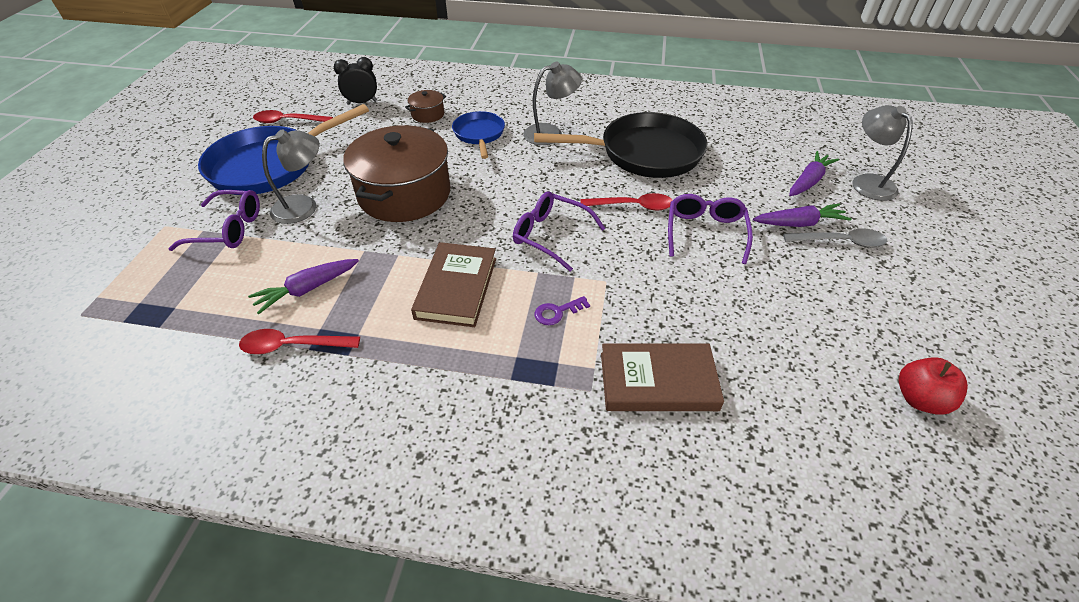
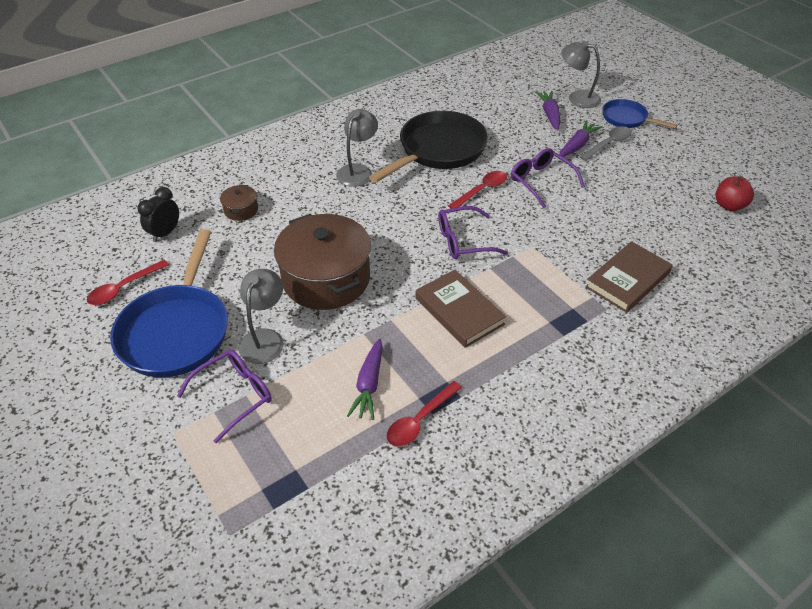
camera: 45 degrees left, 0 degrees up
(479, 135) = (308, 202): blue pan -> blue pan (627, 119)
(557, 312) = (533, 282): purple key -> none

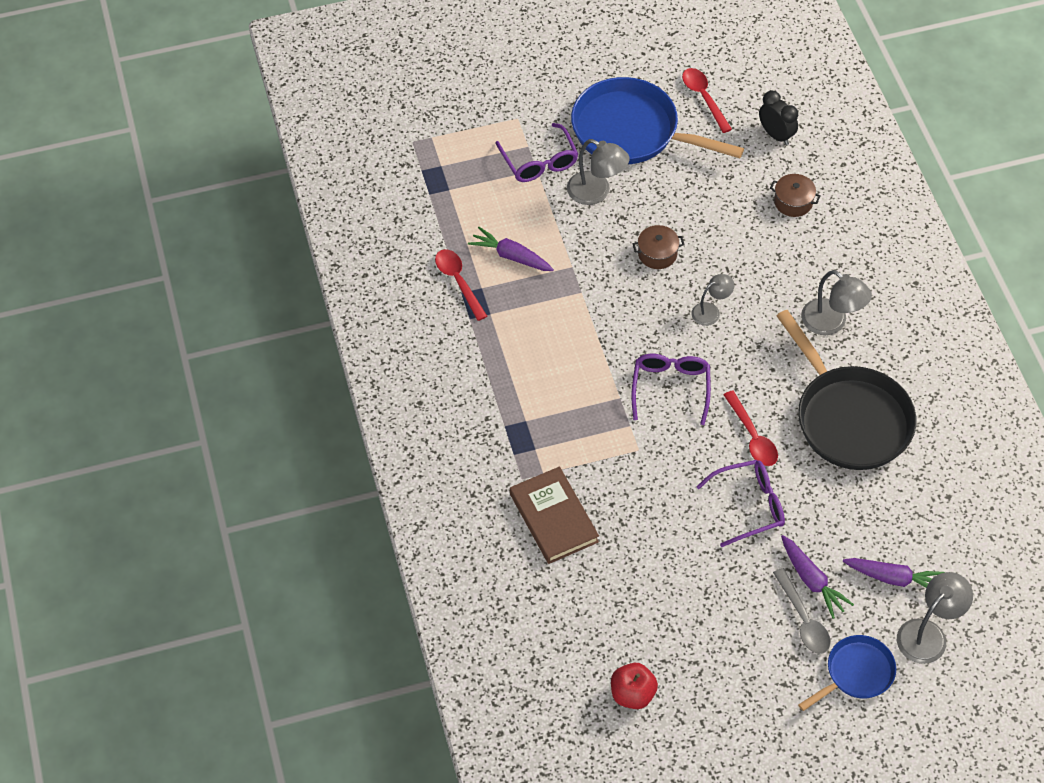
camera: 110 degrees right, 10 degrees up
(326, 279) = (657, 254): brown pot -> brown pot, size x0.42
(375, 234) = (711, 311): none -> grey lamp
(459, 311) = (570, 350): brown book -> none

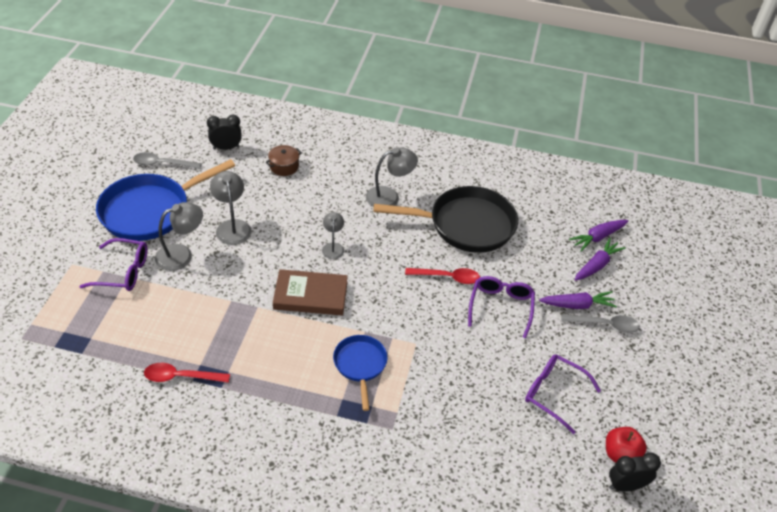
camera: 65 degrees left, 10 degrees down
(511, 256) = (189, 331): purple carrot -> purple carrot (597, 237)
(554, 518) = (440, 426): brown book -> brown book (310, 295)
(597, 711) = (625, 485): none -> black clock
(657, 254) = (263, 250): brown pot -> none
(670, 388) = (378, 299): purple glasses -> purple glasses (553, 393)
(703, 98) = (162, 164): red spoon -> grey spoon
(856, 673) = (658, 319): blue pan -> blue pan (360, 365)
(928, 634) = (645, 270): grey lamp -> grey lamp (232, 226)

